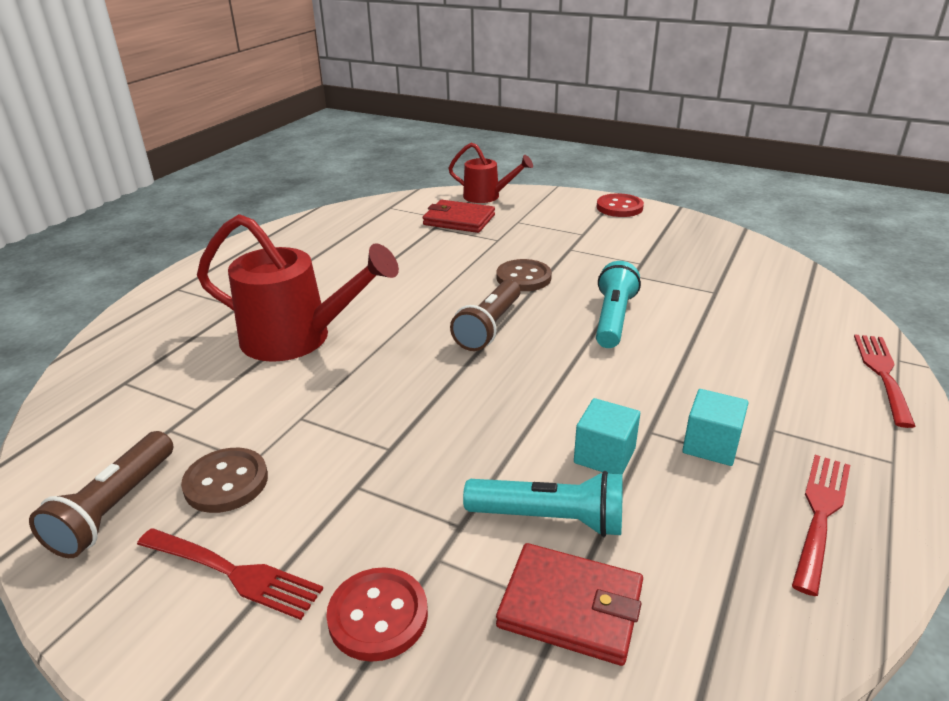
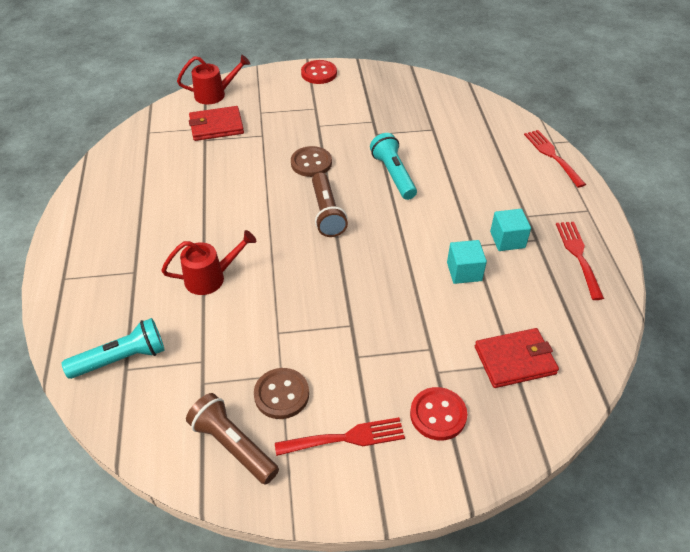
camera: 35 degrees left, 15 degrees up
(114, 508) = (233, 445): brown flashlight -> brown flashlight turned 150 degrees clockwise
(298, 338) = (211, 278): red watering can -> red watering can, size x0.58
(550, 519) = (469, 321): turquoise flashlight -> turquoise flashlight (121, 359)

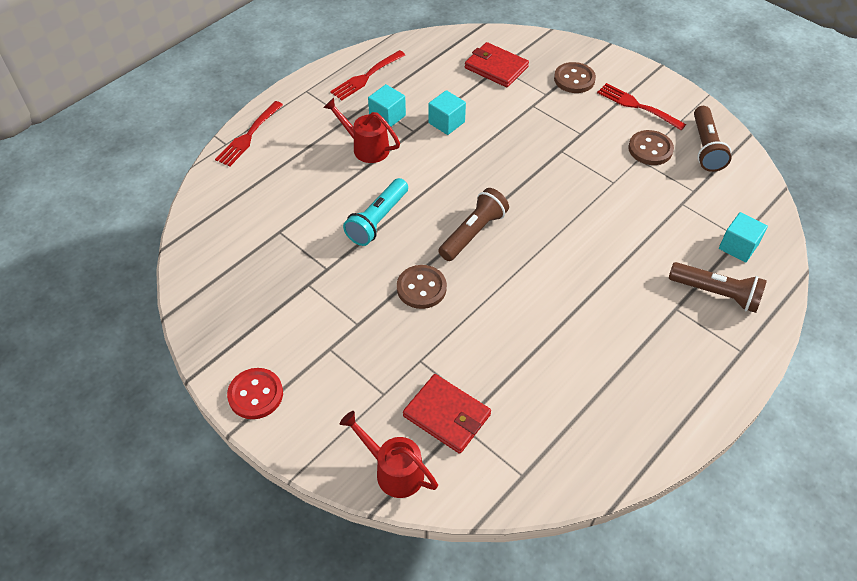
camera: 130 degrees left, 5 degrees up
(111, 305) = (716, 293): none -> brown flashlight
(121, 359) = (738, 246): turquoise flashlight -> turquoise cube
(211, 278) = (620, 254): red watering can -> red watering can (366, 147)
(438, 415) = (574, 79): red button -> brown button

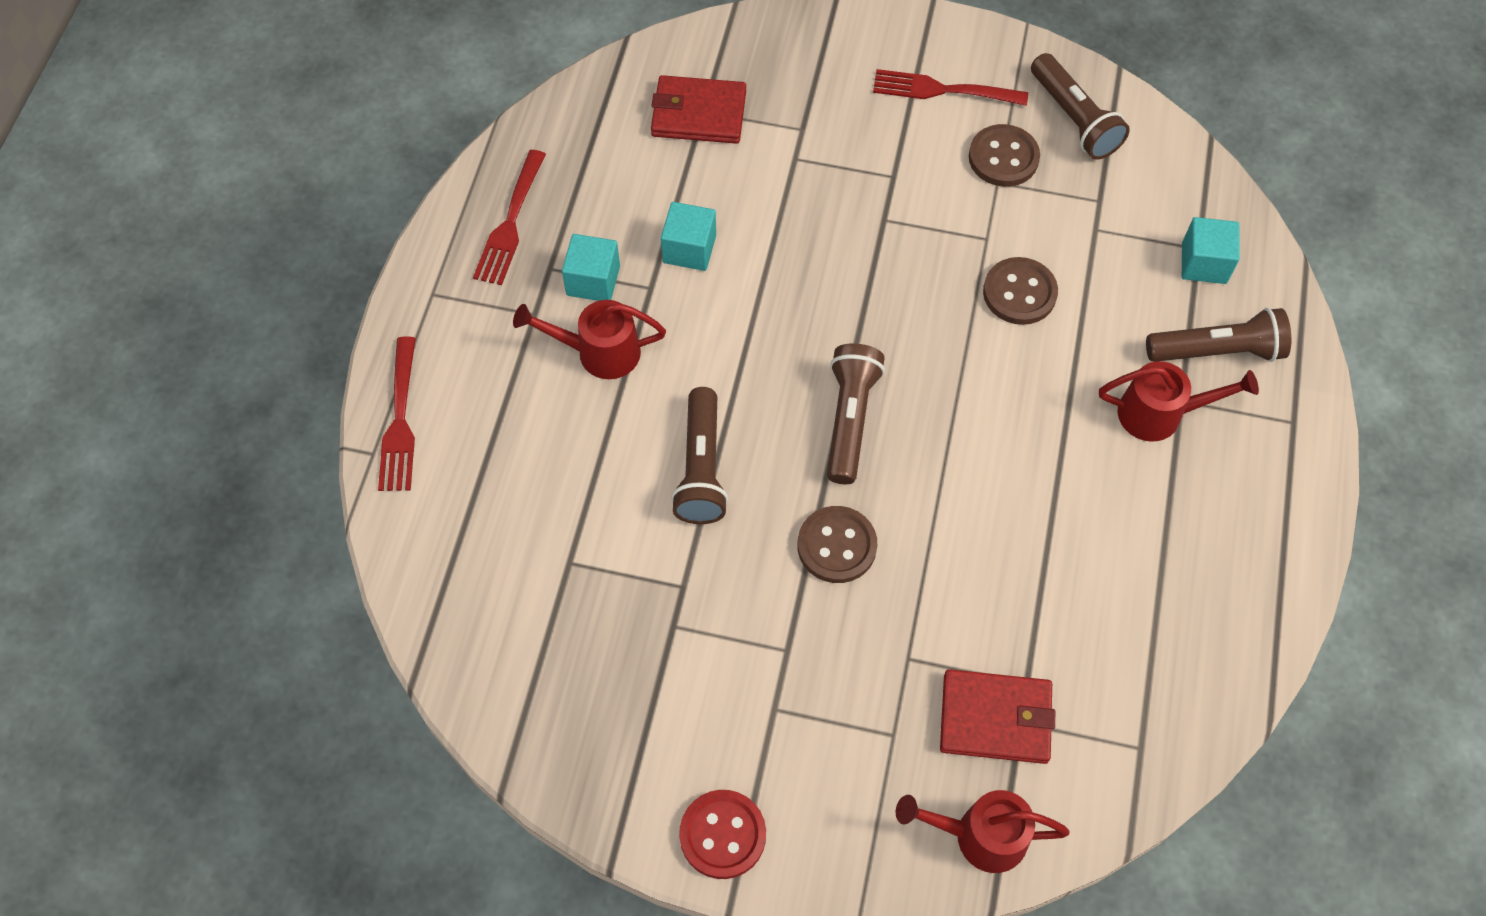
camera: 30 degrees left, 10 degrees up
(377, 220) = (701, 468): turquoise flashlight -> brown flashlight
(574, 79) = (826, 83): brown button -> brown button (1019, 293)
(657, 309) = (1160, 414): none -> red watering can

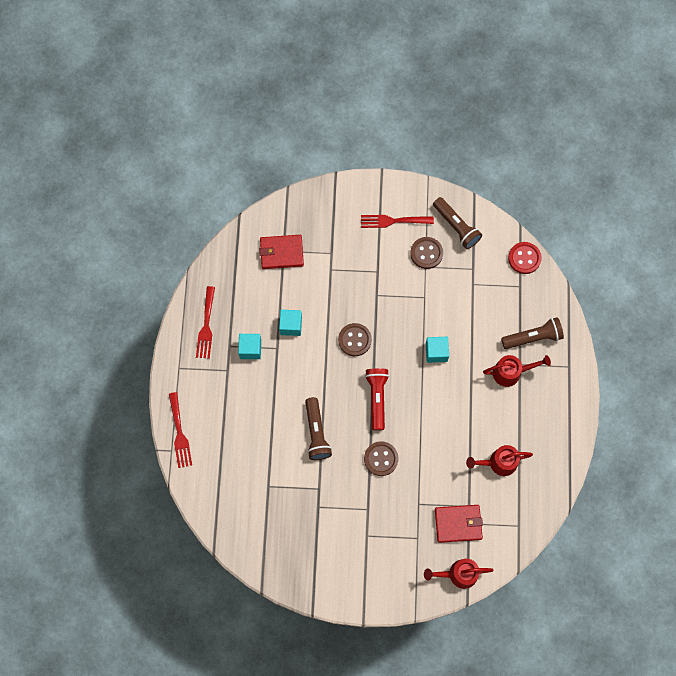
camera: 10 degrees left, 10 degrees up
(598, 352) = (260, 384): red watering can -> red watering can (498, 463)
(722, 835) = (355, 592): red button -> red button (524, 258)
(850, 420) = (377, 398): brown flashlight -> red flashlight
(1019, 293) = (443, 323): brown button -> brown button (354, 340)
(1204, 263) = (523, 294): turquoise cube -> turquoise cube (436, 352)

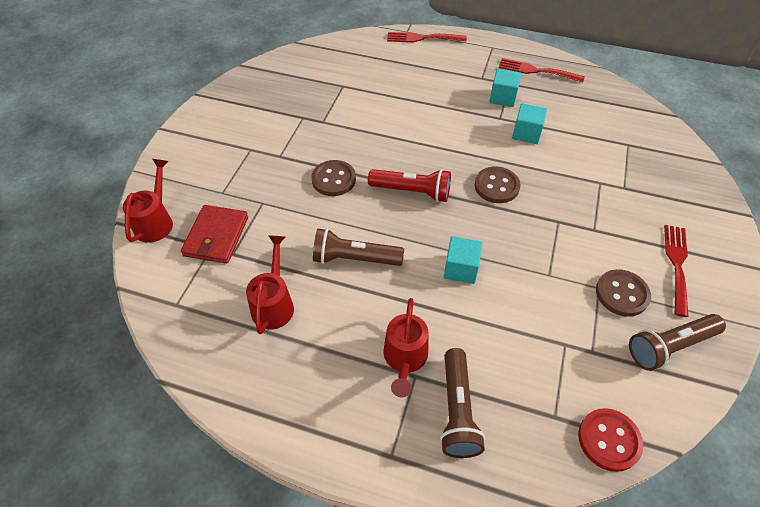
camera: 105 degrees right, 20 degrees down
(281, 253) = (625, 142): red wallet -> none
(316, 433) = (387, 131): brown flashlight -> brown flashlight (354, 259)

